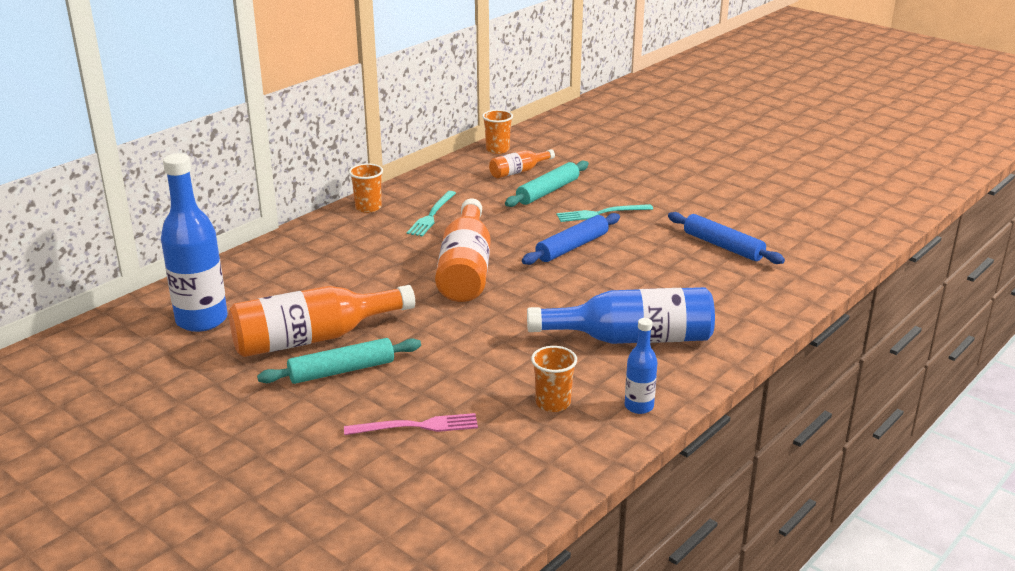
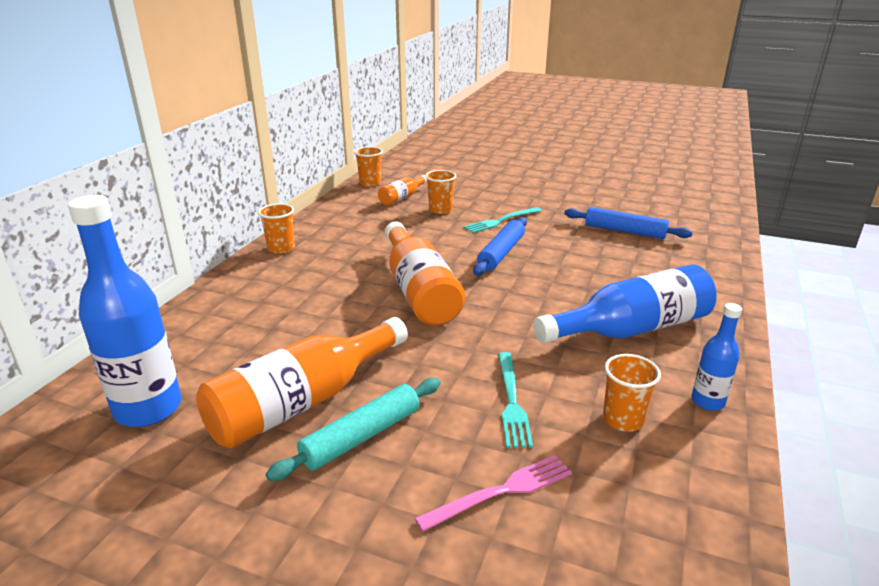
camera: 20 degrees left, 0 degrees up
(432, 215) = (349, 246): turquoise fork -> turquoise fork (511, 401)
(548, 191) = (440, 210): turquoise rolling pin -> orange cup

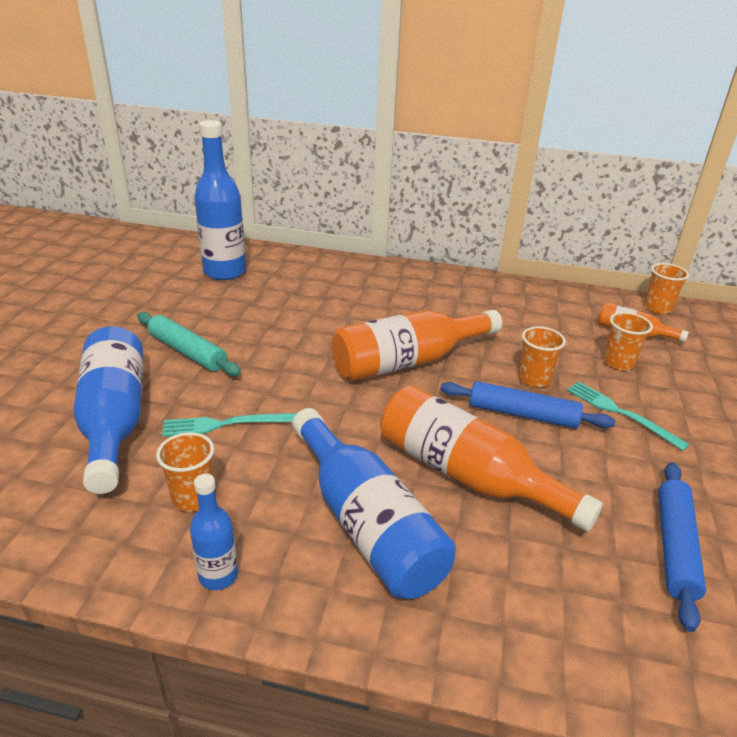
camera: 80 degrees right, 5 degrees up
(281, 248) = (461, 281): orange cup -> orange cup (534, 379)
(302, 402) = (229, 323): orange bottle -> orange bottle (467, 475)
(501, 492) = (115, 419): pink fork -> blue bottle

